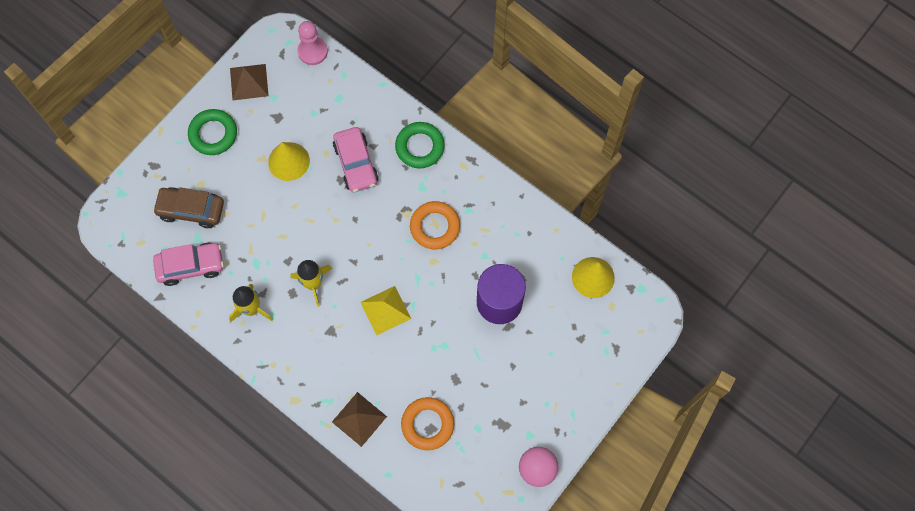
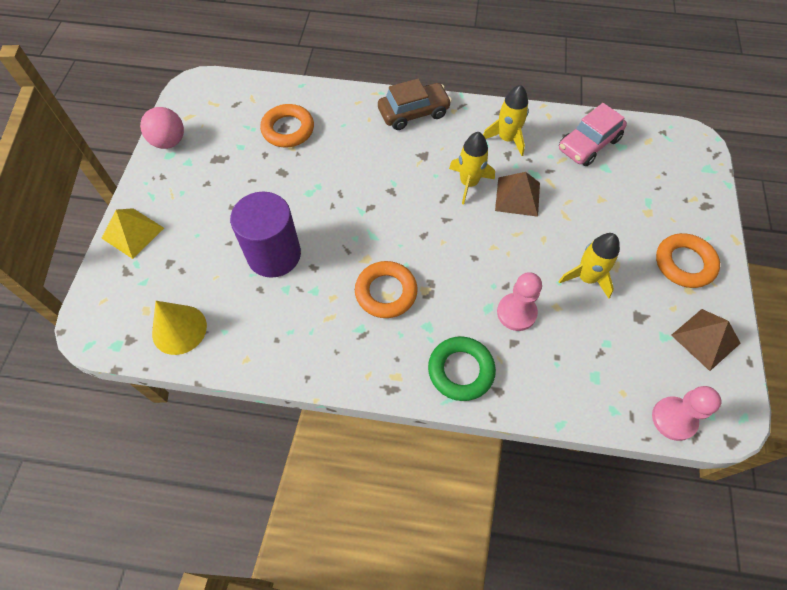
camera: 150 degrees right, 10 degrees down
(191, 210) = (633, 186): brown car -> brown car (413, 113)
(213, 134) = (684, 263): green ring -> orange ring
(289, 161) = (586, 278): yellow cone -> yellow rocket
(356, 164) = (516, 313): pink car -> pink pawn
(359, 419) = (351, 108): brown pyramid -> brown pyramid (517, 196)
(385, 310) = (384, 194): yellow pyramid -> yellow pyramid (132, 233)

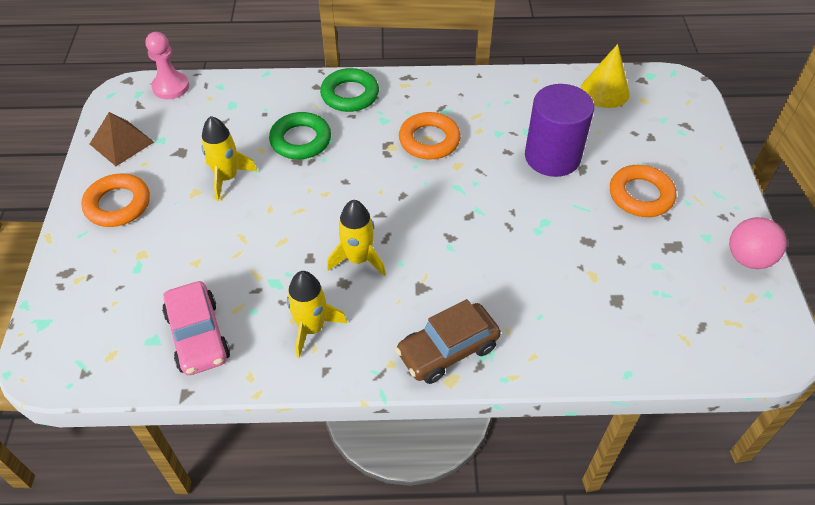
camera: 170 degrees right, 10 degrees down
(132, 233) = (707, 157): yellow pyramid -> none
(288, 129) = (609, 298): orange ring -> orange ring (640, 195)
(516, 313) = (301, 140): pink pawn -> green ring
(517, 196) = (298, 251): brown pyramid -> none
(588, 144) = (198, 336): pink car -> pink car turned 120 degrees clockwise

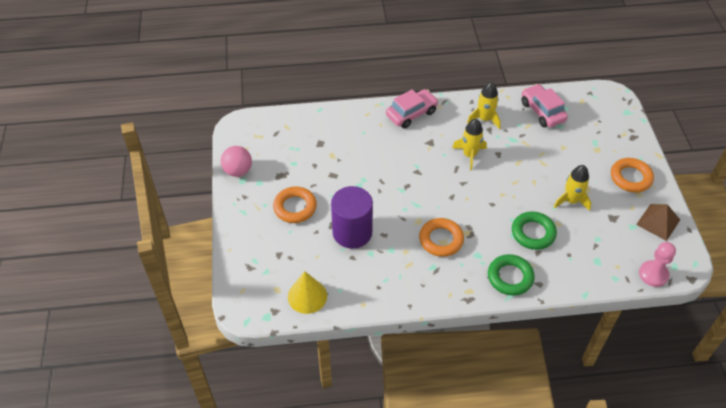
camera: 175 degrees right, 0 degrees up
(447, 350) = (411, 114): brown car -> pink car

